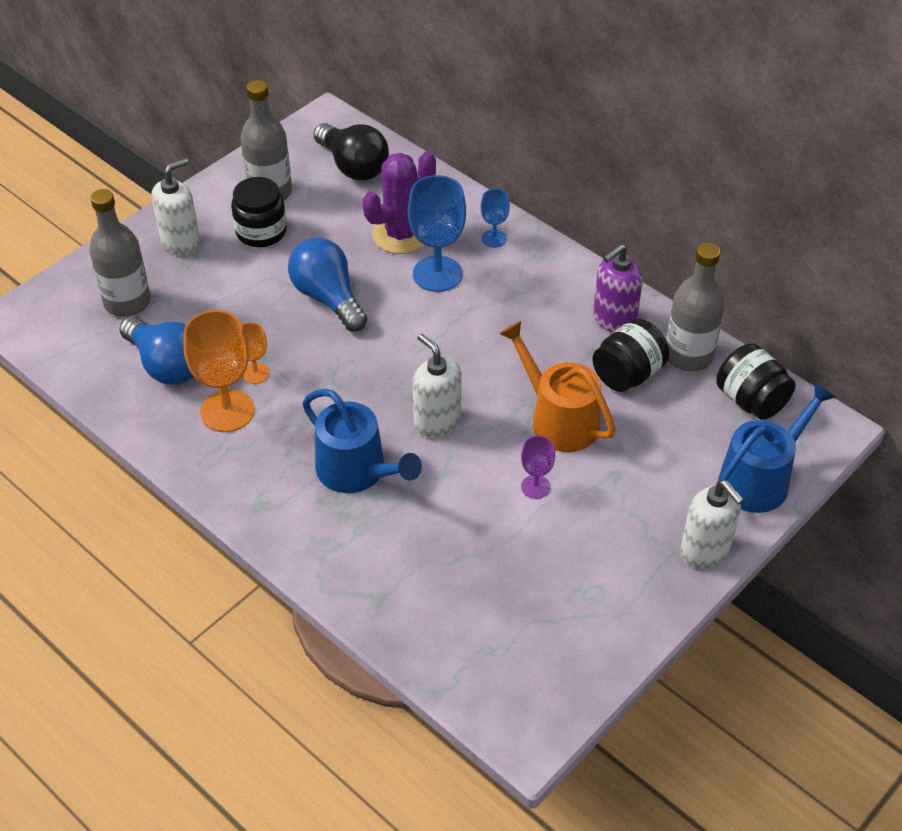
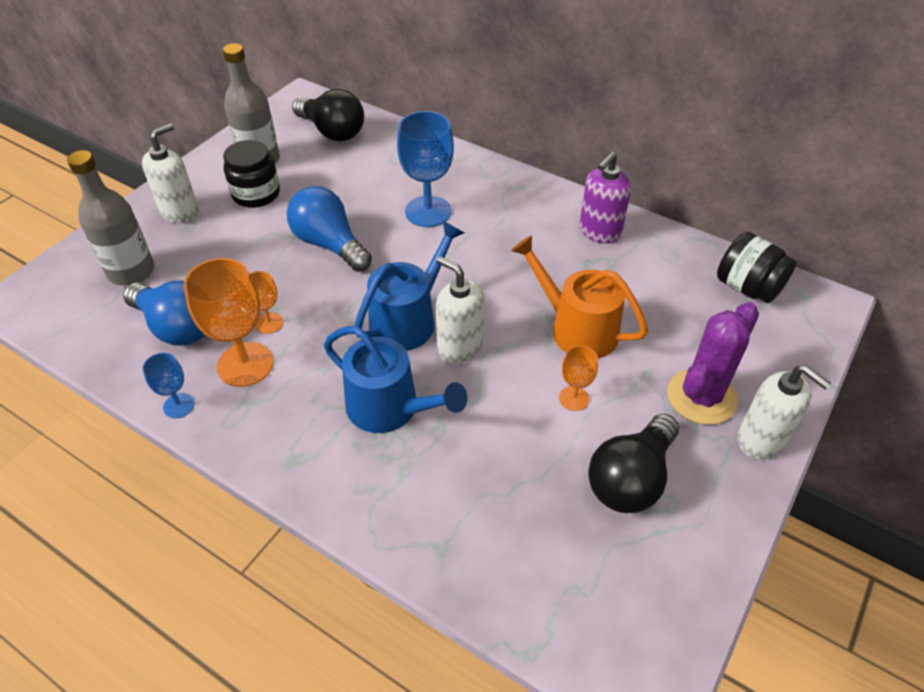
camera: 10 degrees left, 0 degrees up
(401, 234) = (387, 182): purple cactus -> purple cactus (701, 397)
(494, 238) = (472, 176): blue goblet -> blue goblet (179, 405)
(535, 487) = (574, 398): purple goblet -> orange goblet
(567, 567) = (631, 479): none -> black light bulb
(628, 374) = (628, 278): black jar -> none
(688, 356) = (677, 255): grey bottle -> none
(760, 479) = (784, 359): blue watering can -> blue watering can (408, 320)

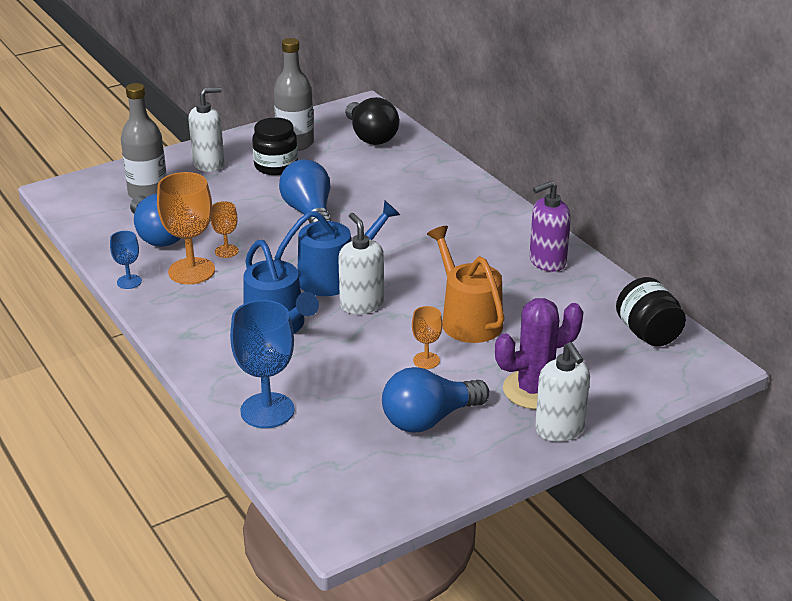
camera: 25 degrees right, 15 degrees down
(428, 211) = (408, 211): blue goblet -> blue goblet (267, 410)
(631, 479) = (429, 419): black light bulb -> blue light bulb

